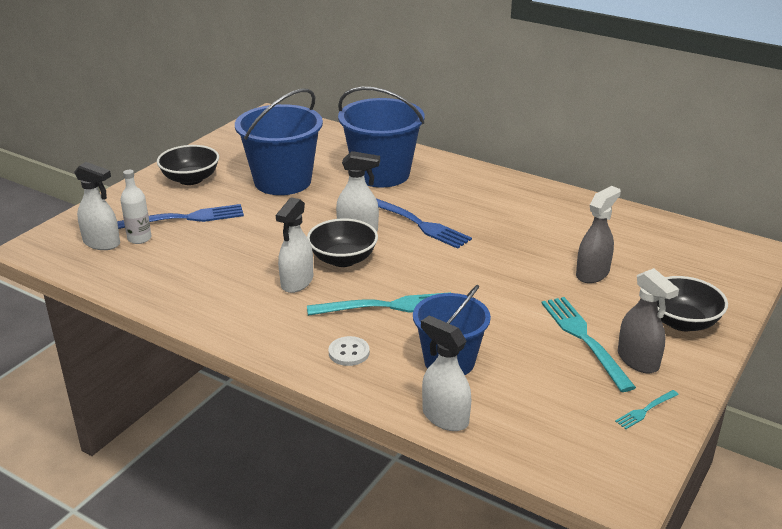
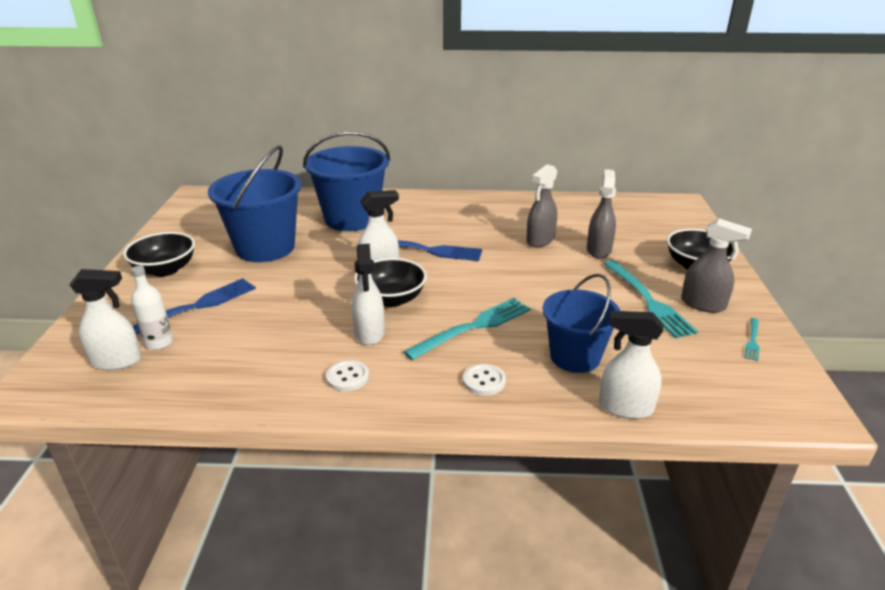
camera: 30 degrees left, 0 degrees up
(247, 311) = (347, 377): none -> white button
(541, 246) = (540, 240): none -> grey spray bottle
(583, 338) = (649, 301): turquoise fork -> turquoise fork turned 150 degrees counterclockwise

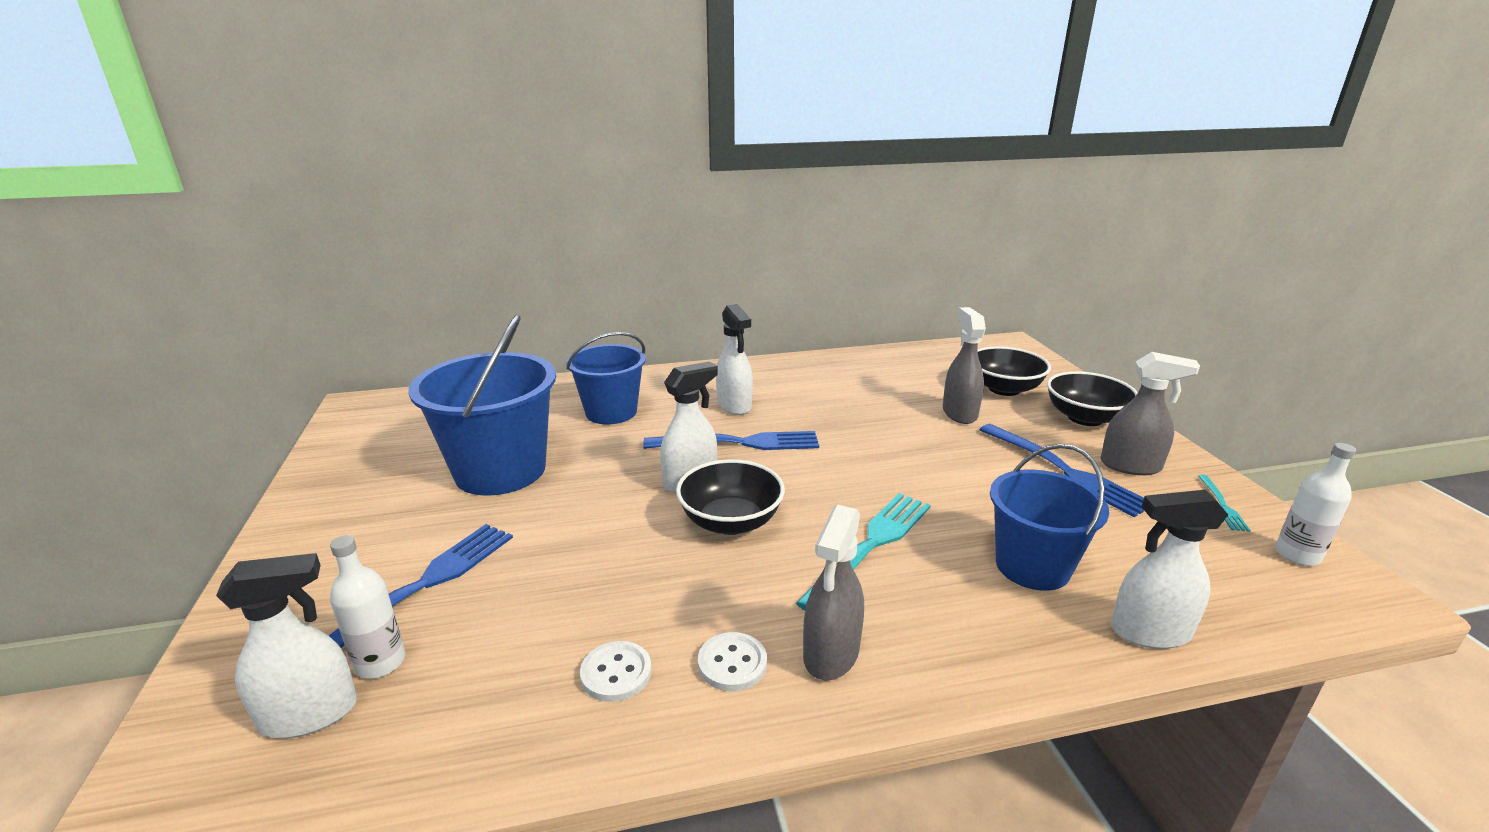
camera: 15 degrees left, 5 degrees down
(165, 269) = (346, 529): black bowl -> black bowl (1004, 389)
(351, 219) = (611, 412): blue bucket -> blue bucket, size x0.66
(369, 333) = (727, 581): white spray bottle -> white spray bottle (734, 405)
(484, 381) = (937, 629): white button -> white button (616, 673)
(540, 240) = (880, 410): grey spray bottle -> grey spray bottle (831, 654)
(649, 301) = (1065, 471): turquoise fork -> blue fork
(781, 381) = (1297, 555): none -> white bottle

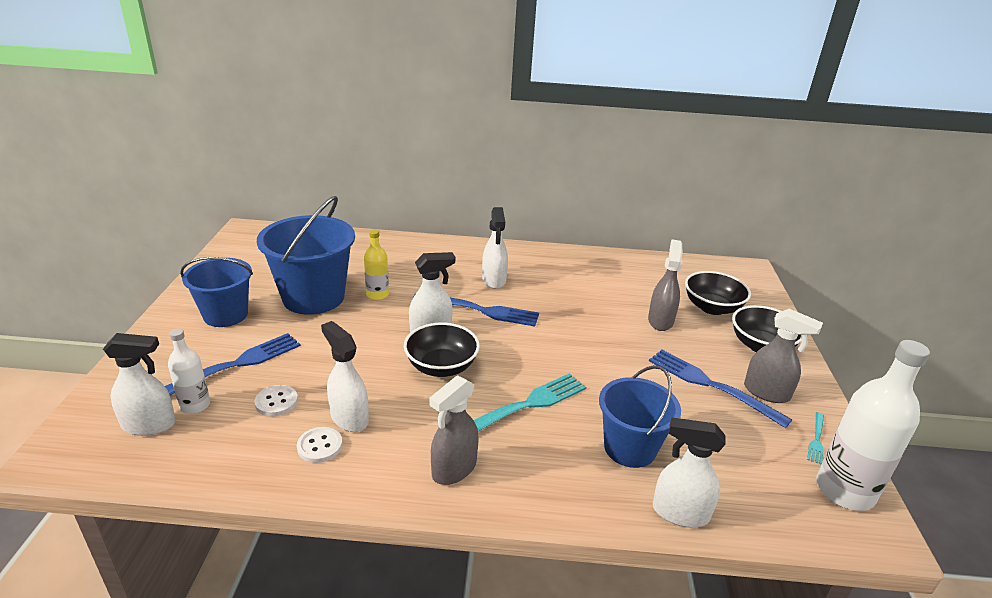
camera: 15 degrees right, 5 degrees up
(590, 450) = (377, 294): none -> yellow bottle
(611, 412) = (405, 268): blue bucket -> blue bucket (225, 315)
(639, 620) = (349, 418): none -> white spray bottle
(732, 663) = (390, 459): white button -> white button (276, 402)
(1065, 471) = (710, 385): blue fork -> blue fork turned 150 degrees clockwise
(1297, 555) = (844, 491): white bottle -> white bottle, size x1.82

